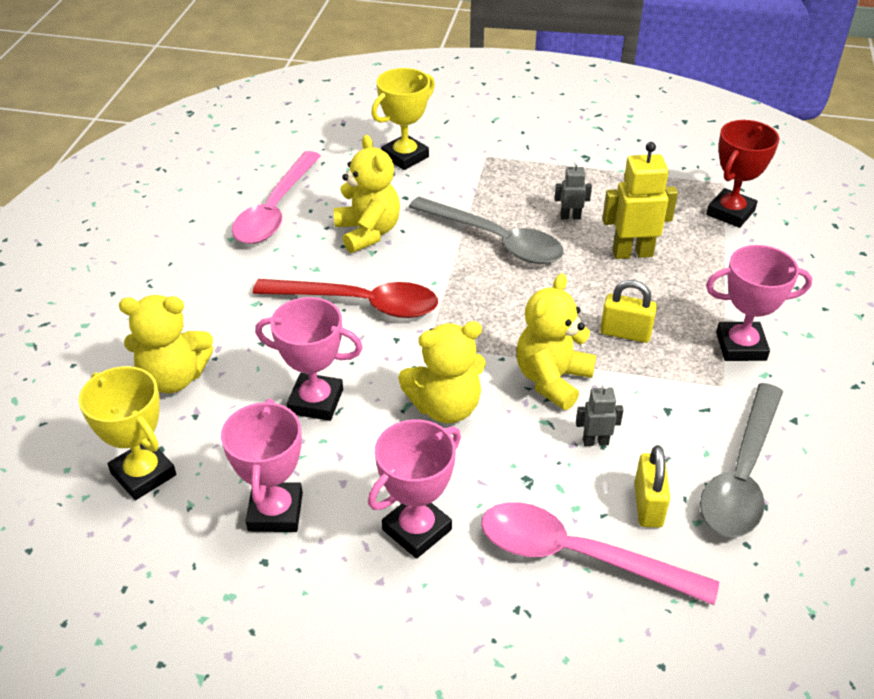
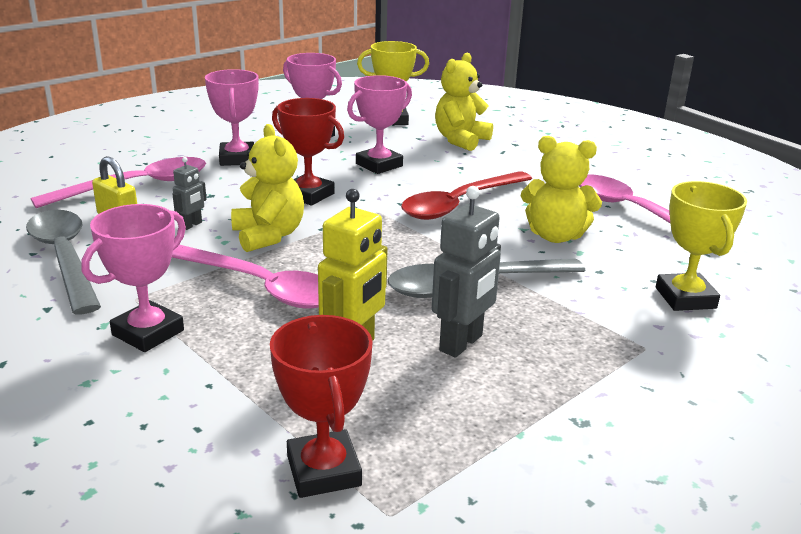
camera: 125 degrees right, 15 degrees down
(445, 407) = (309, 195): yellow teddy bear -> red trophy
(570, 217) = (461, 343): grey robot -> grey robot, size x1.87
(625, 333) = (260, 287): yellow padlock -> pink spoon

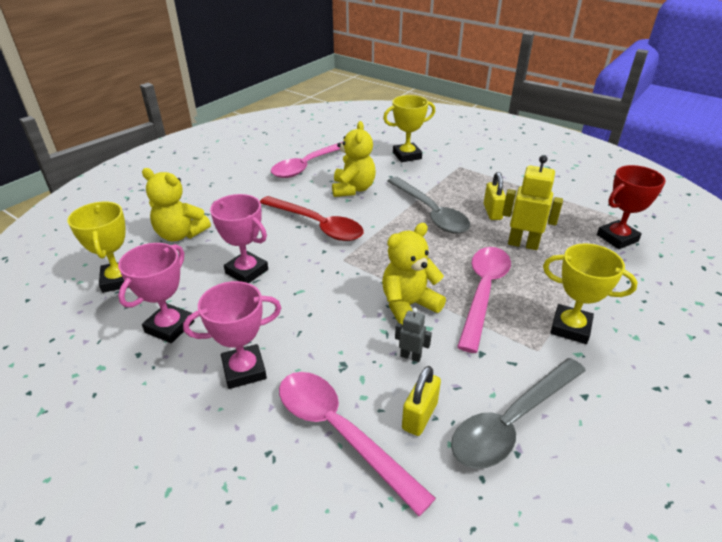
camera: 100 degrees left, 10 degrees up
(148, 333) = (570, 327): pink trophy -> yellow trophy
(309, 195) = (323, 300): red trophy -> none
(461, 343) = (492, 212): grey robot -> yellow padlock

